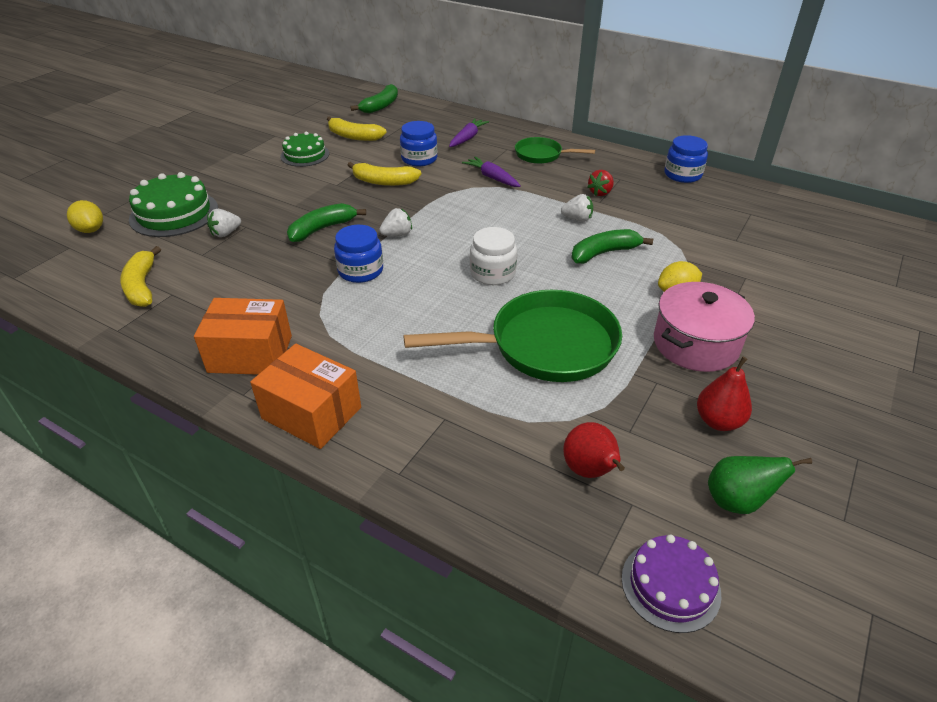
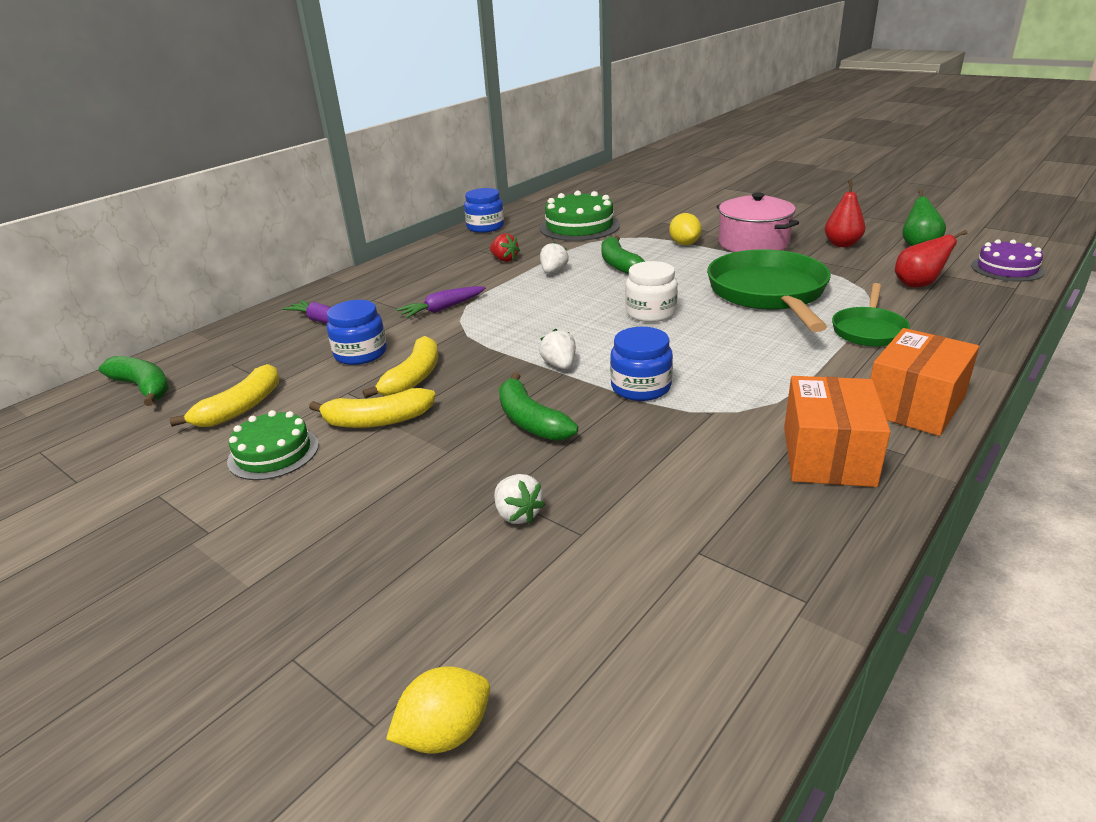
camera: 80 degrees left, 10 degrees down
(142, 286) = (676, 593): yellow banana -> yellow banana (377, 421)
(174, 213) = (422, 594): green cake -> green cake (579, 226)
(542, 155) = (403, 282): green pan -> green pan (868, 330)

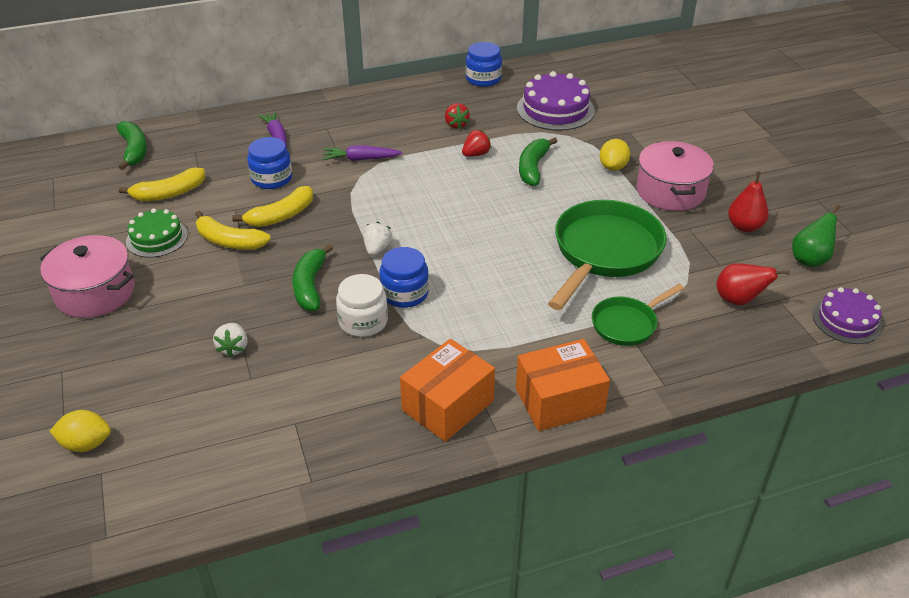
camera: 30 degrees right, 10 degrees up
(244, 542) = (95, 292): none -> pink pot
(553, 271) = (476, 154): white strawberry -> red strawberry
(579, 226) = (555, 109): green cake -> purple cake
(650, 312) = (493, 229): white jar -> white jar (363, 321)

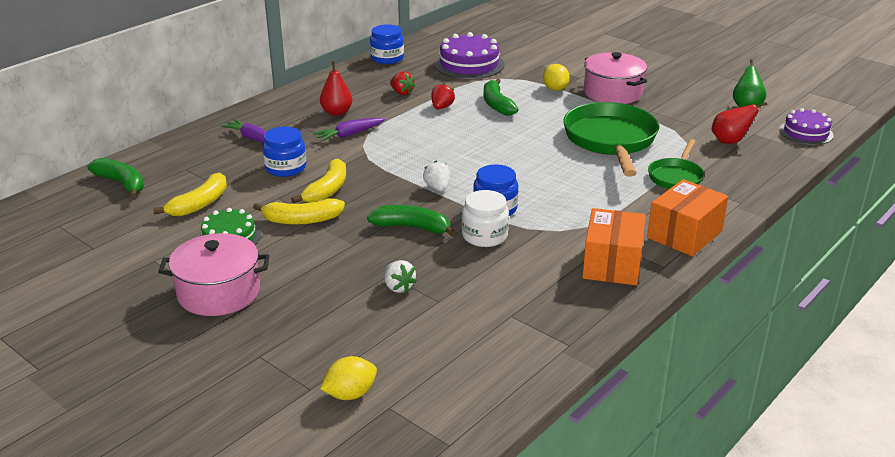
camera: 30 degrees left, 10 degrees down
(310, 286) = (412, 227): green banana -> green banana turned 135 degrees clockwise
(744, 226) = (685, 100): red pear -> red pear (337, 113)

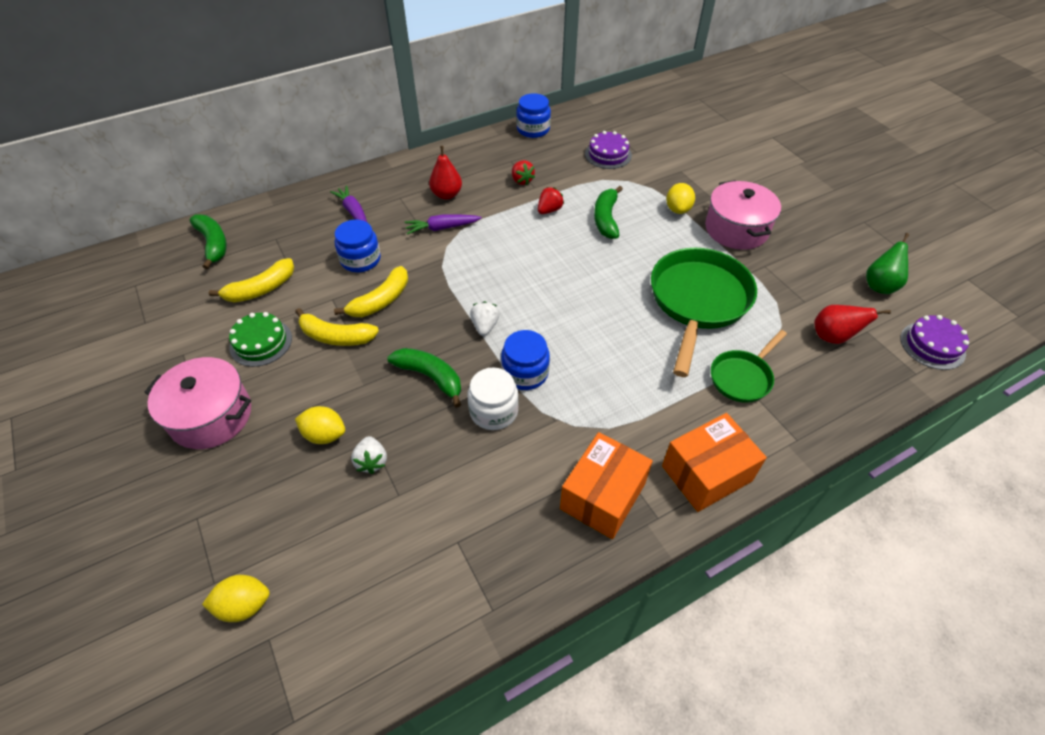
camera: 20 degrees right, 20 degrees up
(341, 281) = (325, 435): none -> yellow lemon
(469, 64) = (608, 154): purple cake -> purple cake, size x0.65

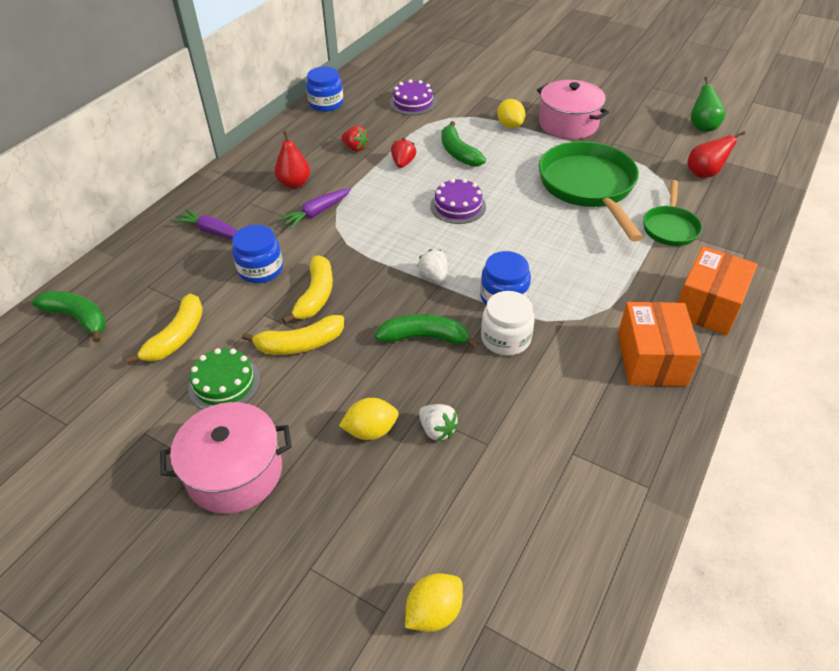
camera: 30 degrees left, 5 degrees down
(932, 345) = (770, 153): purple cake -> purple cake (458, 206)

